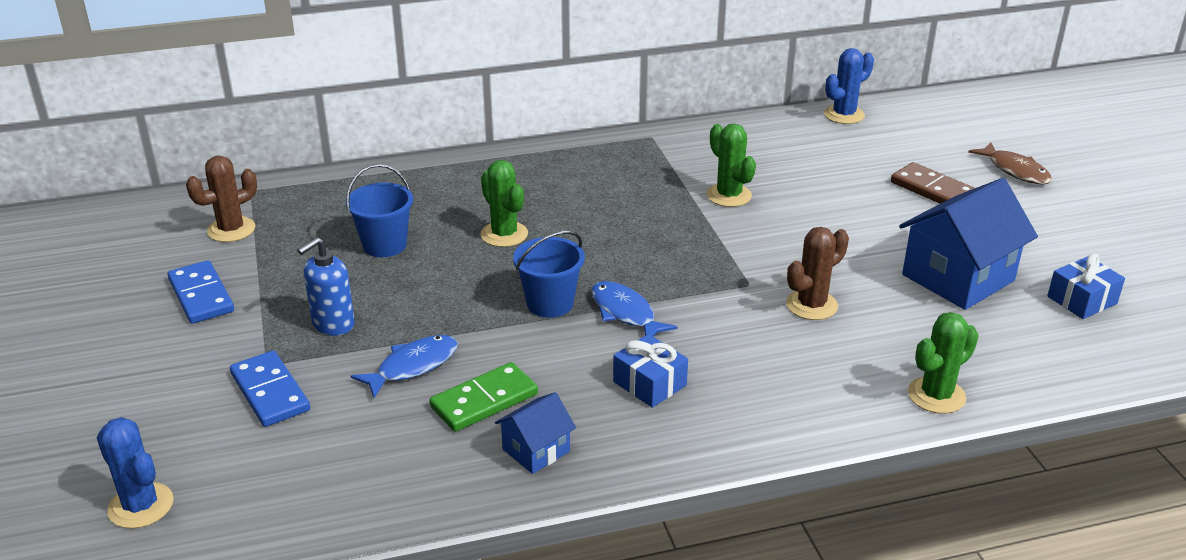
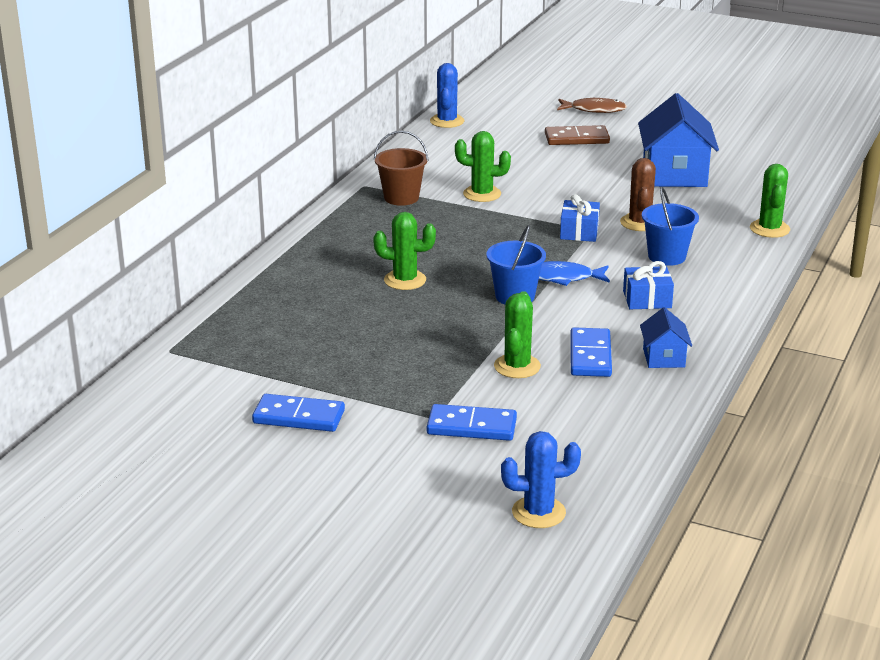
camera: 50 degrees left, 5 degrees down
(231, 230) = (218, 377): brown cactus -> none
(333, 324) = (421, 378): blue soap dispenser -> none
(384, 245) = (346, 326): blue bucket -> blue bucket (666, 256)
(412, 366) = (517, 366): blue fish -> green cactus
(484, 400) = (590, 356): green domino -> blue domino
(657, 163) = (401, 198): none -> brown bucket
(1082, 300) = (742, 156): blue gift -> blue gift (579, 232)

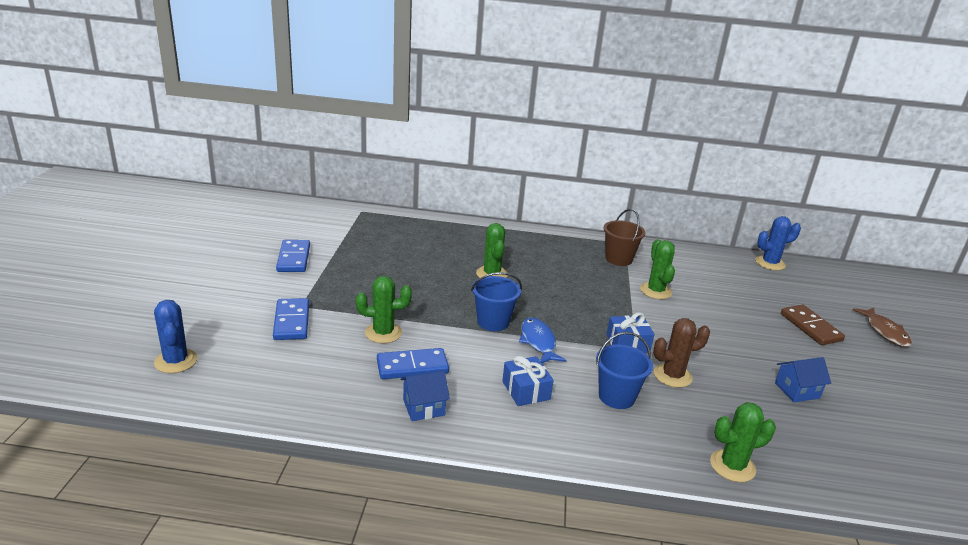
camera: 70 degrees right, 0 degrees up
(674, 174) = (797, 390): blue house -> blue house, size x0.51

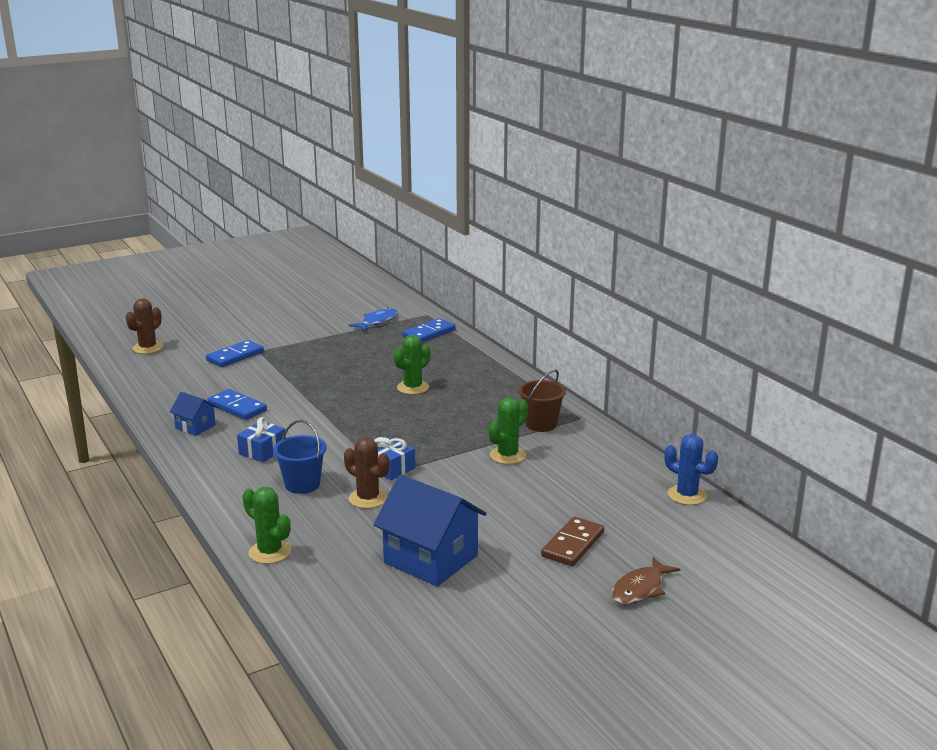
camera: 55 degrees right, 5 degrees down
(176, 361) = (148, 348): blue cactus -> brown cactus
(294, 258) = (315, 325): blue domino -> blue domino (429, 333)
(383, 333) = (264, 385): green cactus -> none
(493, 322) = (339, 411): blue bucket -> none
(538, 342) = (336, 435): blue fish -> blue fish (377, 322)
(797, 390) = (431, 559): blue house -> blue house, size x1.96

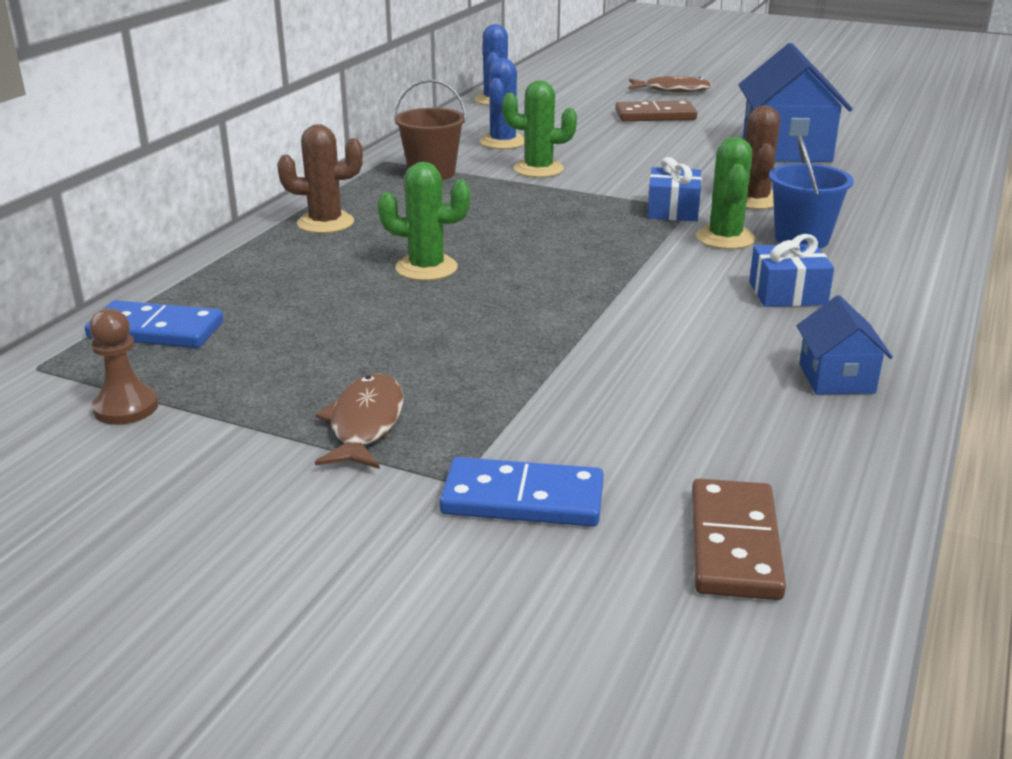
camera: 125 degrees left, 5 degrees up
(148, 348) = (662, 693): brown cactus -> brown cactus (325, 223)
(167, 374) = (734, 544): none -> brown domino
(237, 407) = (716, 375): blue domino -> none
(270, 552) = (934, 207): green cactus -> green cactus (725, 238)
(310, 348) = (365, 424): none -> brown fish
(377, 322) = (126, 408): blue fish -> brown pawn
(575, 463) = (503, 142): none -> blue cactus

